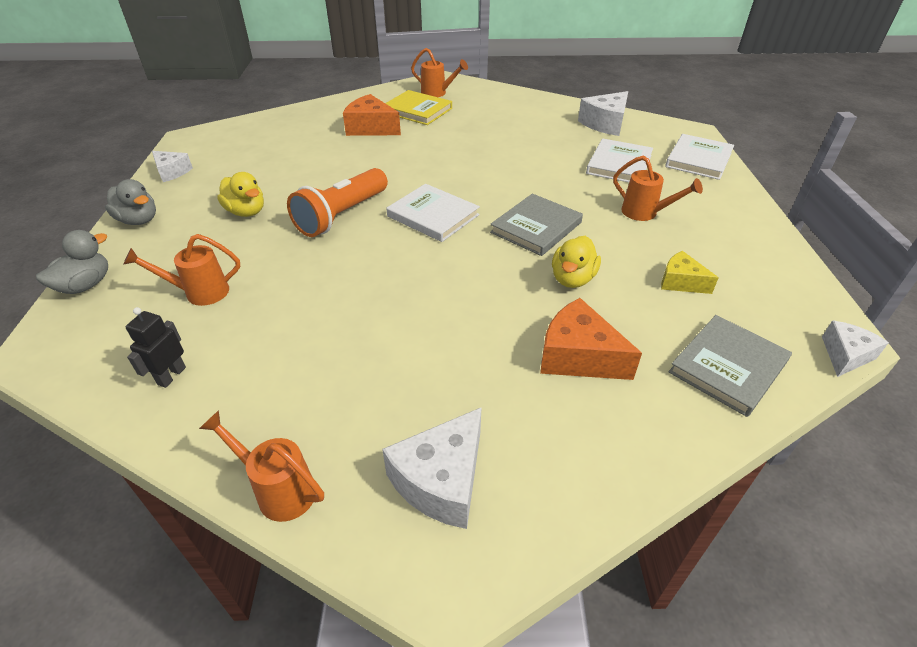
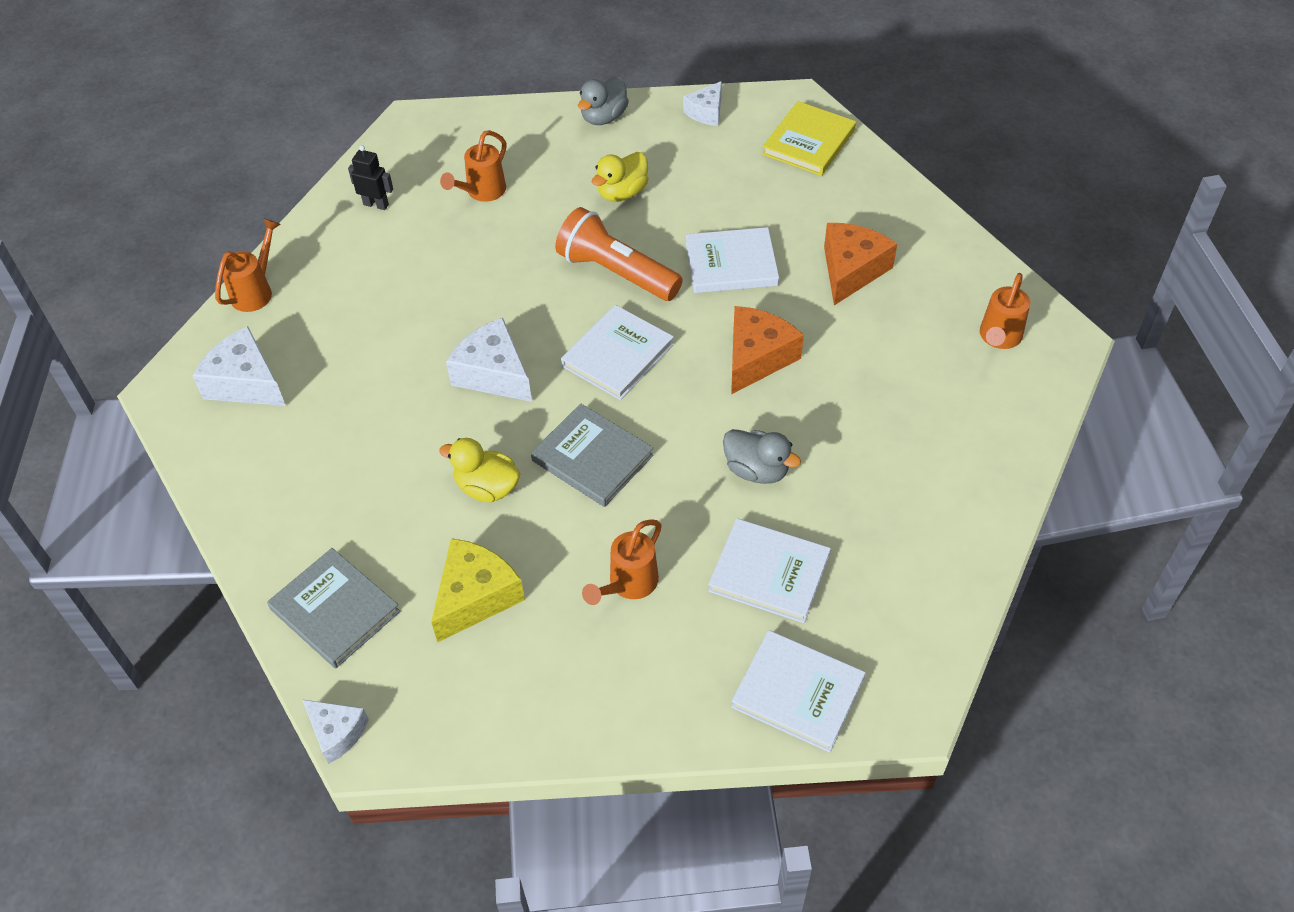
camera: 90 degrees right, 10 degrees up
(85, 285) = (497, 117): grey duck -> grey duck (757, 470)
(199, 293) = (481, 192): orange watering can -> orange watering can turned 135 degrees counterclockwise
(350, 167) = (731, 264): none -> white book
(417, 110) = (923, 318): yellow book -> yellow book (809, 142)
(578, 356) = (365, 482): orange cheese -> orange cheese (757, 358)
(605, 124) = (918, 573): white cheese -> white cheese (493, 373)
(680, 282) = (475, 596): yellow cheese -> yellow cheese, size x1.60

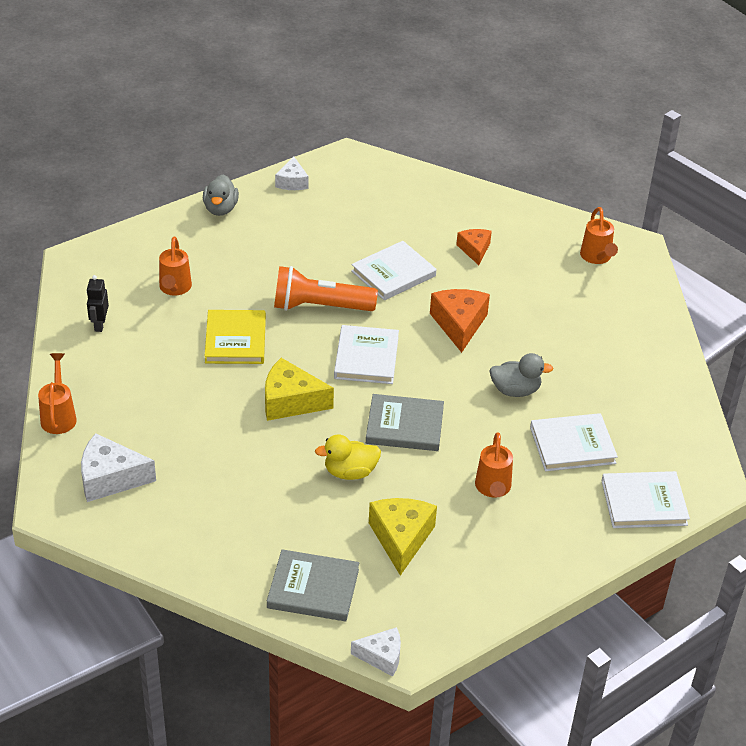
camera: 35 degrees left, 10 degrees down
(376, 204) = (99, 325): black robot -> black robot turned 75 degrees counterclockwise
(493, 373) = (290, 401): white cheese -> yellow cheese
(622, 192) = (278, 254): yellow duck -> none
(809, 142) = (380, 179): yellow book -> yellow book (235, 340)
(851, 270) = (474, 250): orange cheese -> orange cheese, size x0.62

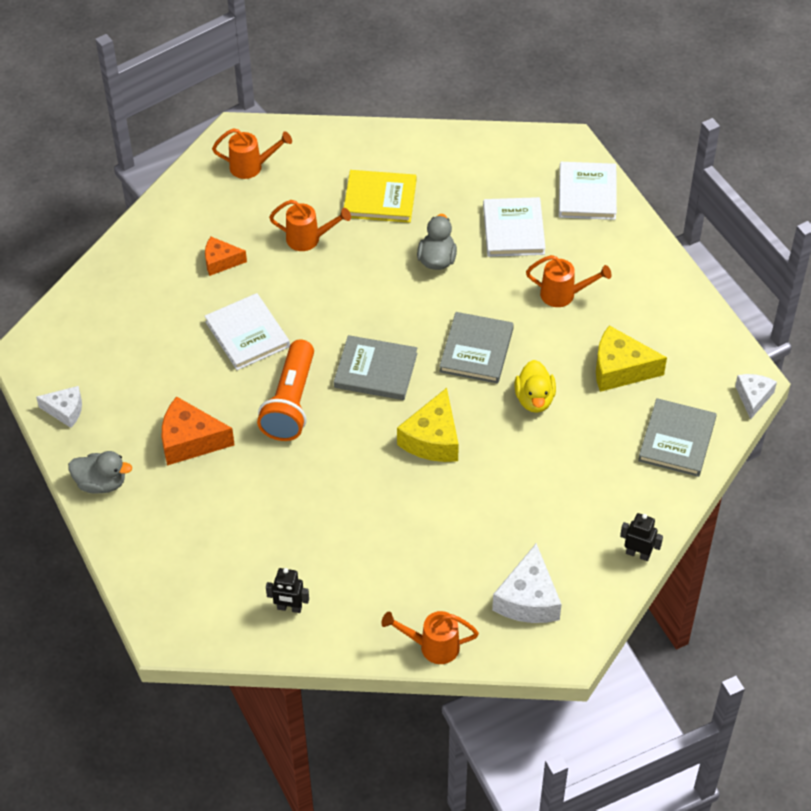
camera: 80 degrees left, 10 degrees up
(165, 559) = (638, 554): none -> black robot
(174, 289) = (239, 534): orange watering can -> orange watering can (309, 239)
(235, 340) = (333, 481): yellow book -> yellow book (380, 199)
(366, 357) = (375, 370): white book -> grey book
(459, 324) = (336, 290): orange cheese -> orange cheese (190, 441)

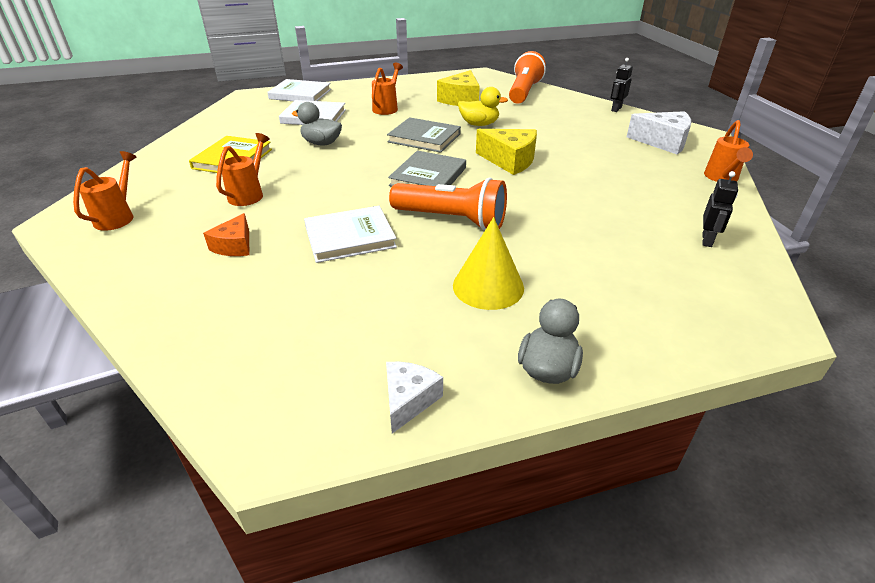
camera: 80 degrees left, 15 degrees down
(190, 441) = (488, 286): orange cheese -> yellow cone
(677, 440) = (524, 92): grey book -> orange flashlight
(753, 397) = (495, 74): white cheese -> none

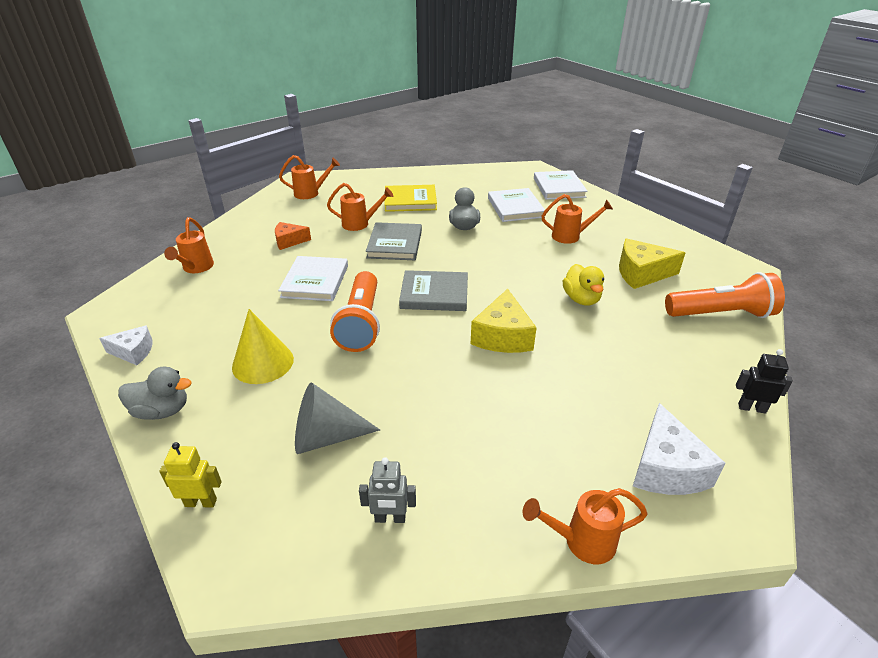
camera: 70 degrees right, 0 degrees up
(224, 333) = (196, 268): none -> orange watering can
(350, 237) = (315, 281): white book -> white book turned 45 degrees clockwise
(424, 138) = (516, 273): grey book -> grey book (395, 244)
(613, 258) = (326, 437): none -> grey cone
(692, 339) = (201, 502): none -> yellow robot
(707, 240) = (390, 518): black robot -> grey robot

